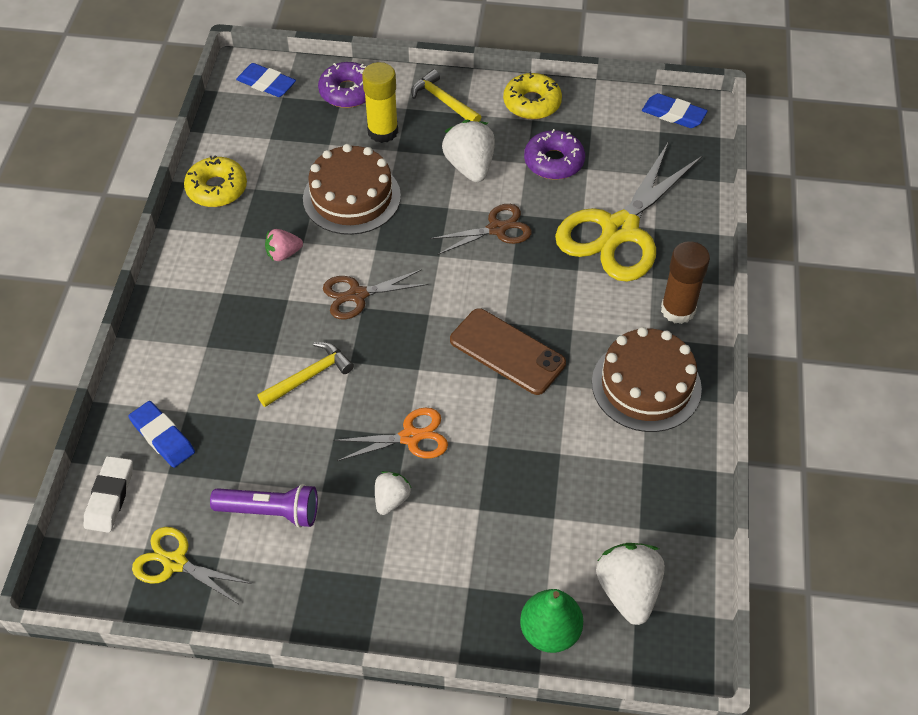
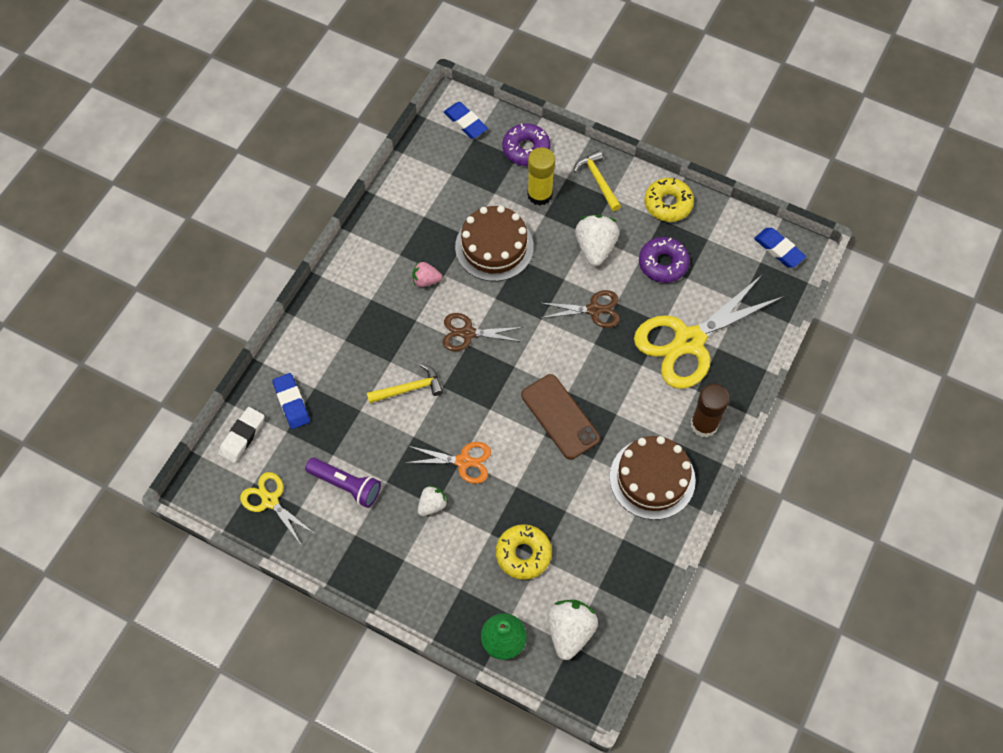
camera: 20 degrees right, 10 degrees up
(217, 189) = (396, 208): yellow donut -> yellow donut (523, 554)

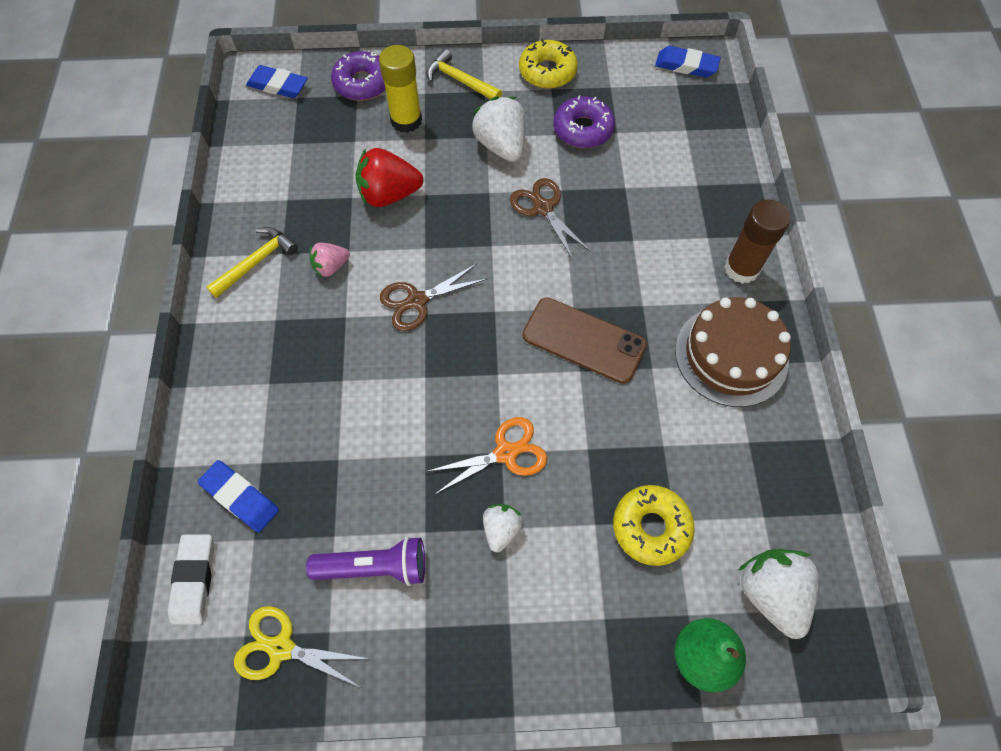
camera: 30 degrees left, 0 degrees up
(409, 389) = (385, 400): yellow hammer -> yellow hammer (256, 262)
(494, 247) = (389, 195): brown cake -> red strawberry
(594, 310) = (543, 208): brown scissors -> brown scissors turned 90 degrees counterclockwise
(689, 341) = (664, 192): yellow scissors -> none

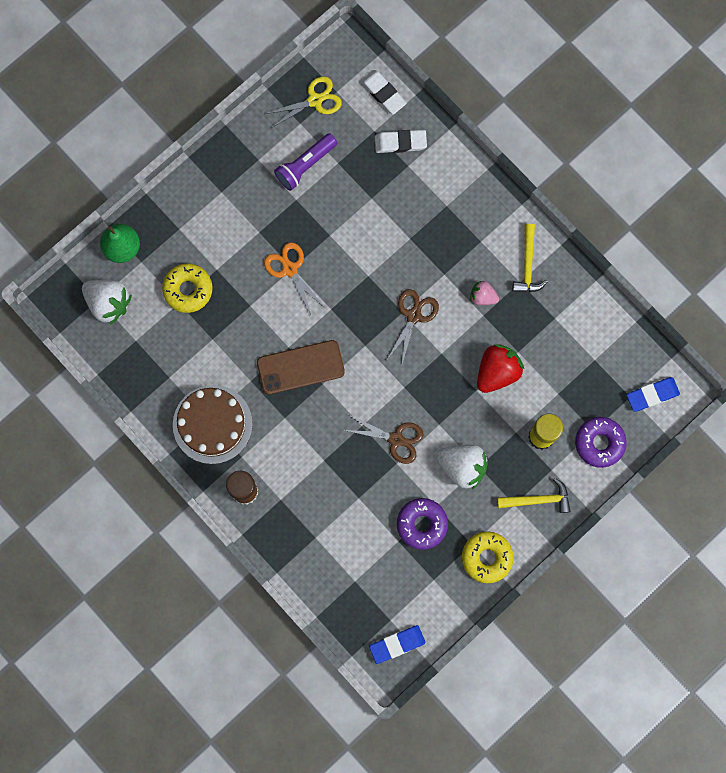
camera: 140 degrees right, 15 degrees up
(240, 497) = (400, 142): blue eraser -> white eraser
(331, 267) = (483, 297): pink strawberry -> pink strawberry turned 90 degrees counterclockwise
(501, 529) = (260, 230): white strawberry -> none
(506, 453) = (290, 269): orange scissors -> orange scissors turned 120 degrees clockwise

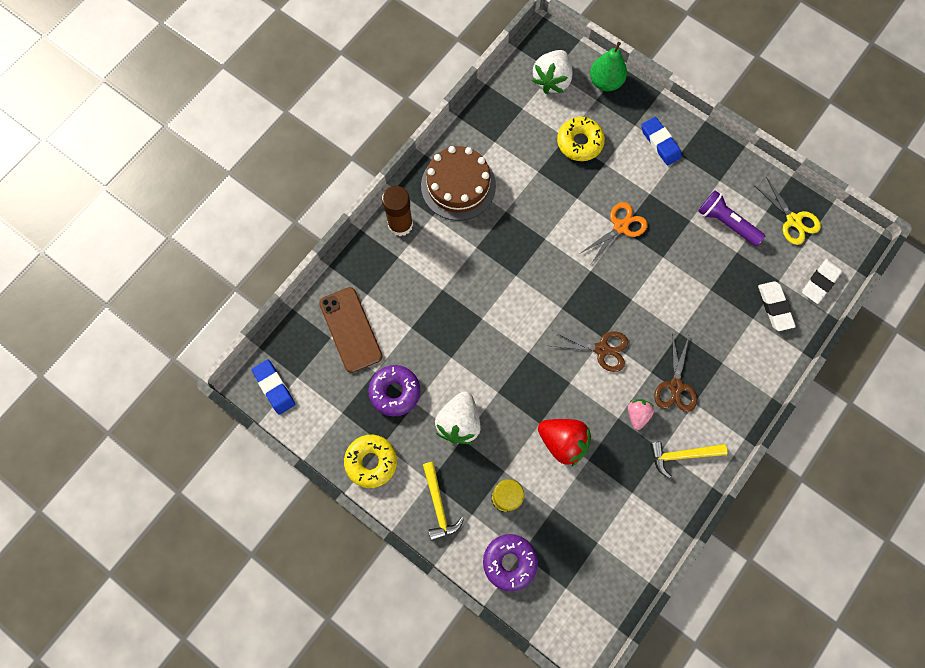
camera: 80 degrees right, 5 degrees down
(300, 367) = (527, 253): brown phone -> brown phone (350, 329)
(396, 439) = (475, 353): brown scissors -> brown scissors (676, 386)
(652, 395) = (573, 613): blue eraser -> blue eraser (660, 143)

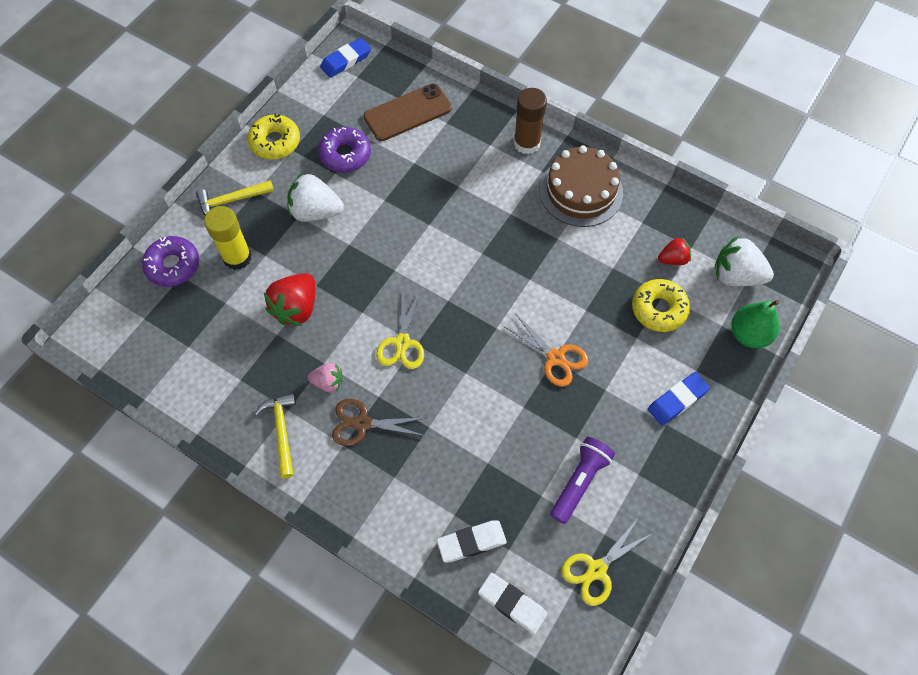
camera: 85 degrees right, 10 degrees down
(533, 124) = (673, 259): none -> red strawberry
(602, 349) = (402, 343): brown scissors -> yellow scissors

